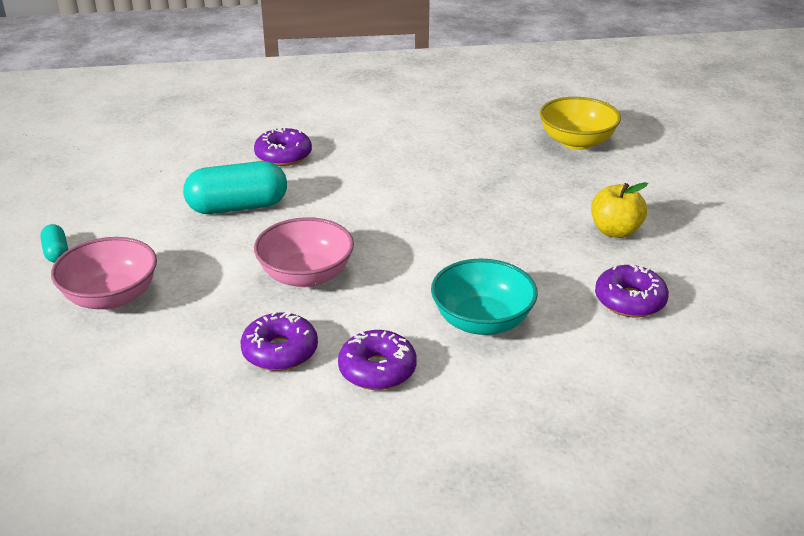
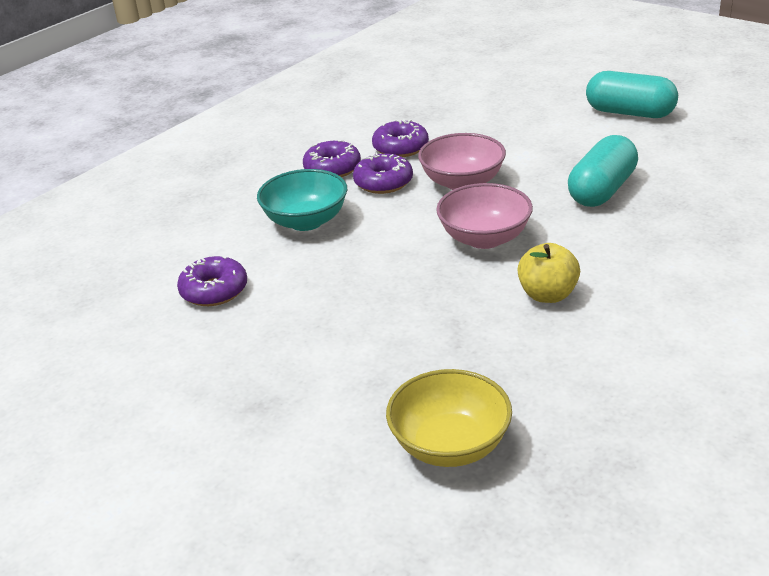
camera: 140 degrees right, 0 degrees up
(56, 253) = (629, 113): turquoise capsule -> turquoise capsule, size x2.10
(111, 297) = (544, 117): pink bowl -> pink bowl (484, 238)
(283, 155) = (673, 243): purple donut -> purple donut (383, 182)
(615, 231) = (283, 346): yellow apple -> yellow apple (547, 295)

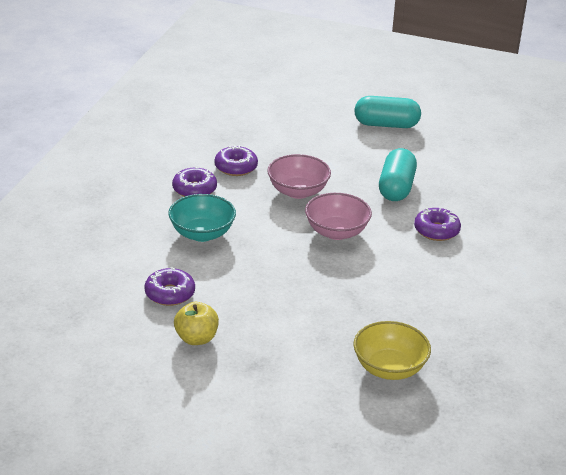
camera: 25 degrees left, 0 degrees up
(383, 182) = (240, 197): purple donut -> purple donut (436, 230)
(547, 295) = (398, 266): yellow apple -> yellow apple (196, 338)

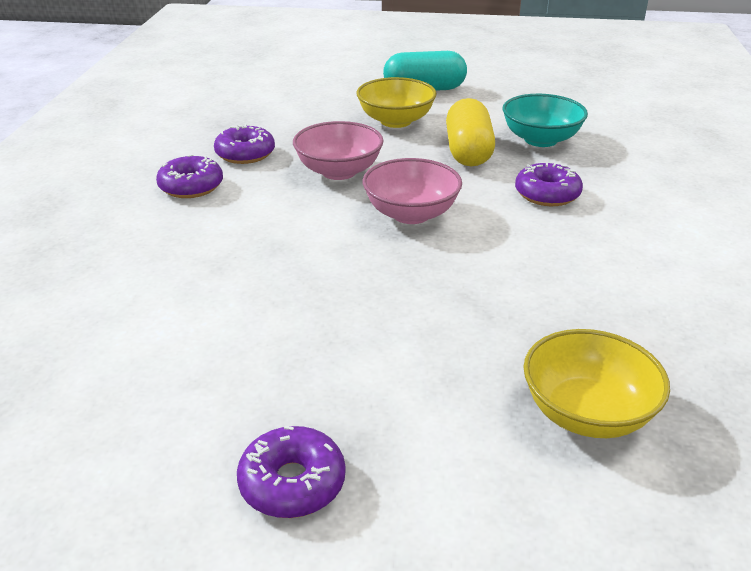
camera: 10 degrees left, 0 degrees up
(170, 293) = (172, 342): purple donut -> purple donut (292, 483)
(196, 338) = (231, 416): yellow apple -> none
(202, 233) = (212, 242): turquoise bowl -> turquoise bowl (540, 140)
(353, 153) = (396, 121): none -> yellow bowl
(396, 188) = (468, 152): turquoise capsule -> yellow capsule

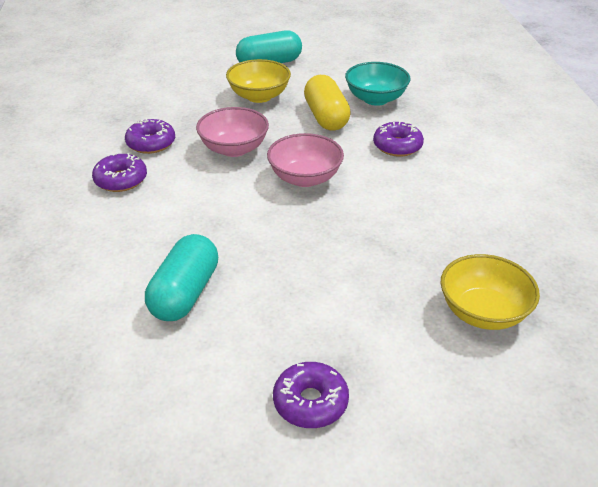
camera: 15 degrees left, 5 degrees up
(199, 320) = (185, 293): none -> turquoise capsule

